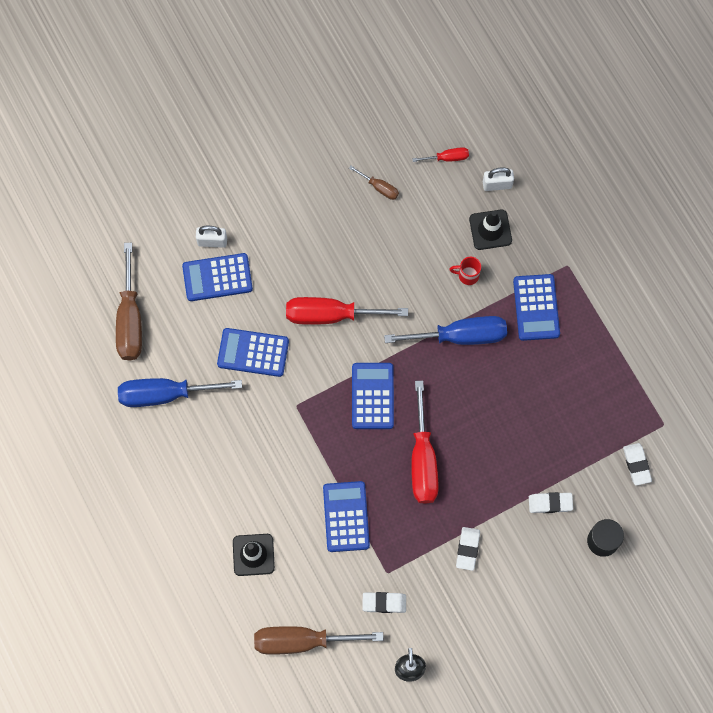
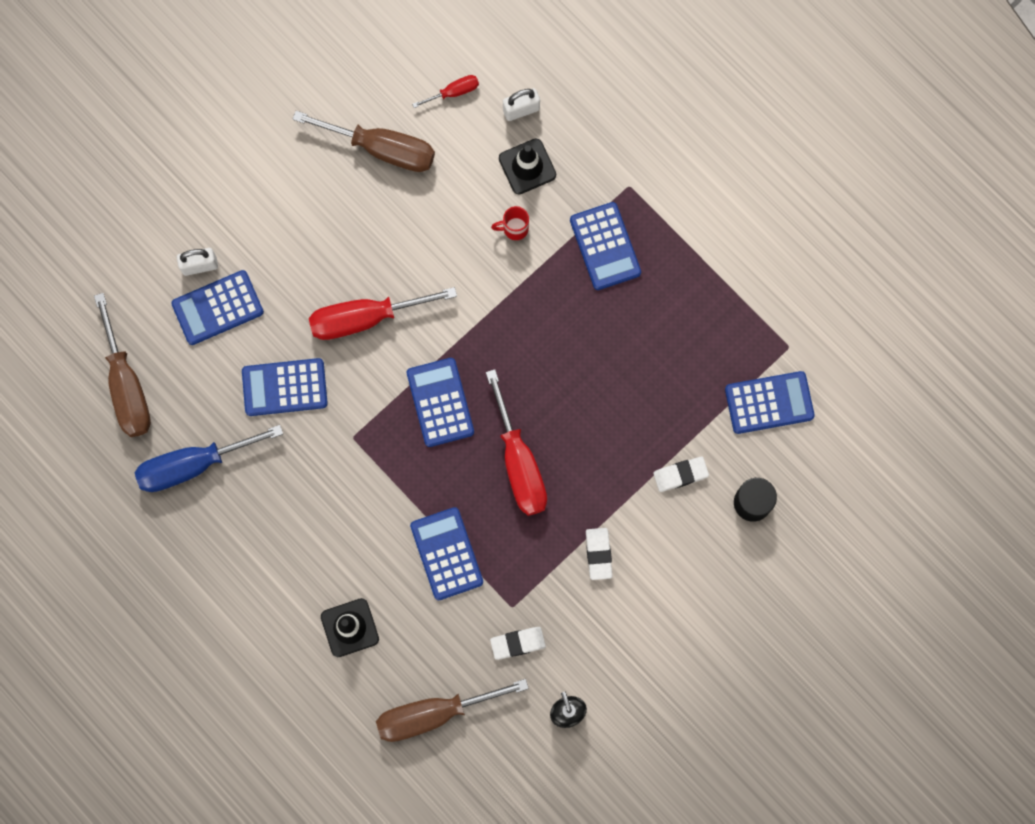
camera: 15 degrees left, 5 degrees up
(379, 187) = (382, 149): brown screwdriver -> brown screwdriver, size x2.09
(461, 336) = (525, 303): blue screwdriver -> none
(636, 465) = (769, 403): white eraser -> blue calculator

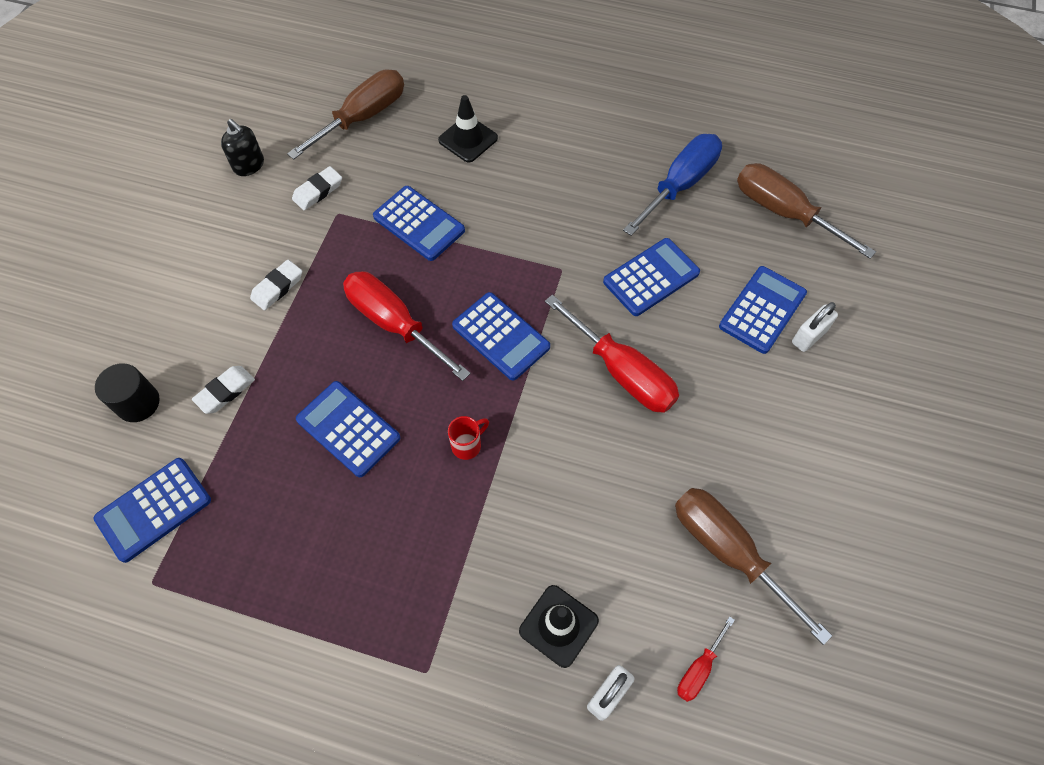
camera: 150 degrees right, 15 degrees down
(365, 318) = (622, 372): red screwdriver -> red screwdriver turned 90 degrees clockwise
(382, 149) = (728, 551): brown screwdriver -> brown screwdriver turned 60 degrees clockwise
(514, 229) = (530, 544): red mug -> red mug (467, 445)
(598, 554) = (277, 287): white eraser -> white eraser turned 75 degrees clockwise
(605, 246) = (418, 581): blue calculator -> blue calculator (348, 429)

